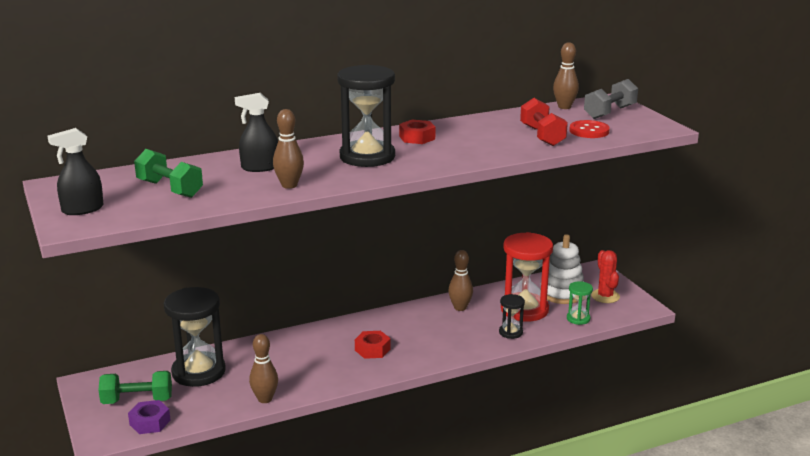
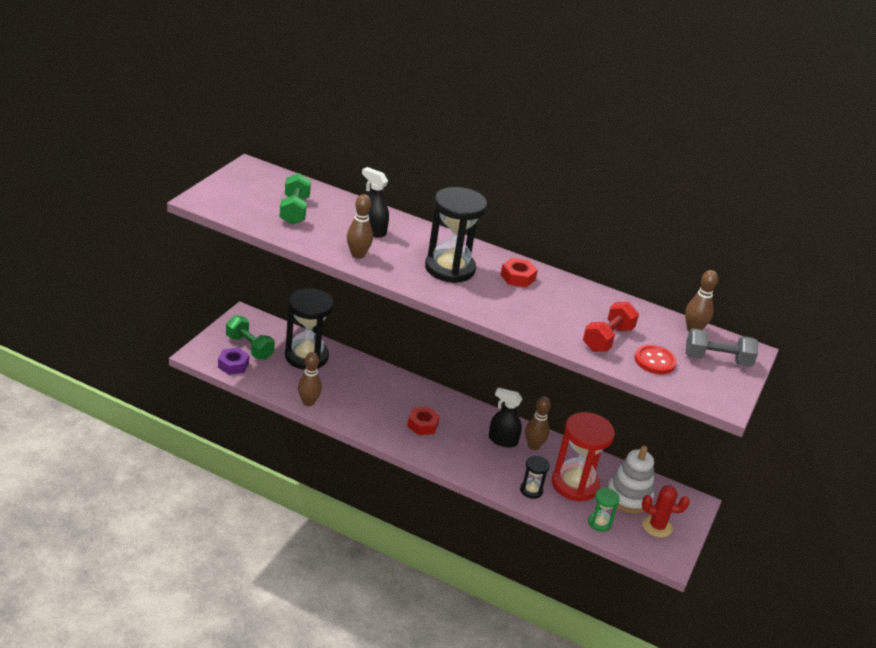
camera: 45 degrees right, 10 degrees up
(82, 209) = (228, 193): black spray bottle -> black spray bottle (502, 440)
(605, 296) = (657, 526): red cactus -> red cactus turned 60 degrees clockwise

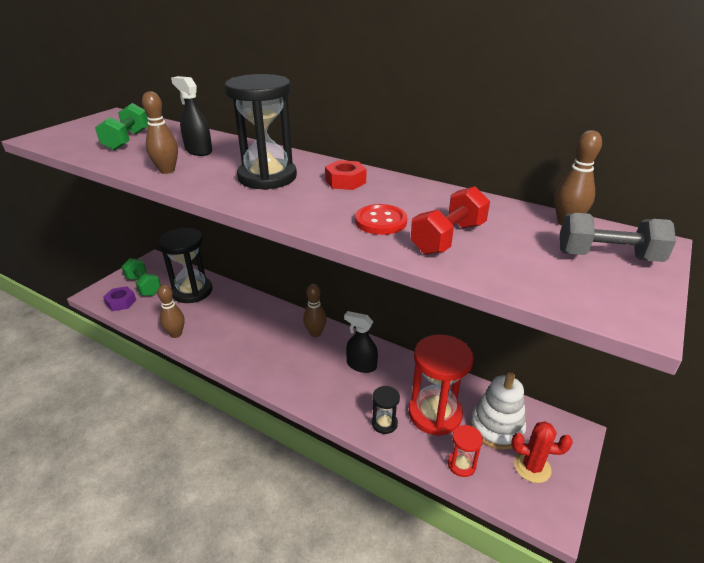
camera: 10 degrees right, 0 degrees up
(422, 425) = (282, 352): red nut -> none
(533, 446) = (393, 370): brown bowling pin -> brown bowling pin (315, 333)
(599, 523) = (461, 464): green hourglass -> red hourglass
(654, 361) = (515, 262): red button -> red button (381, 221)

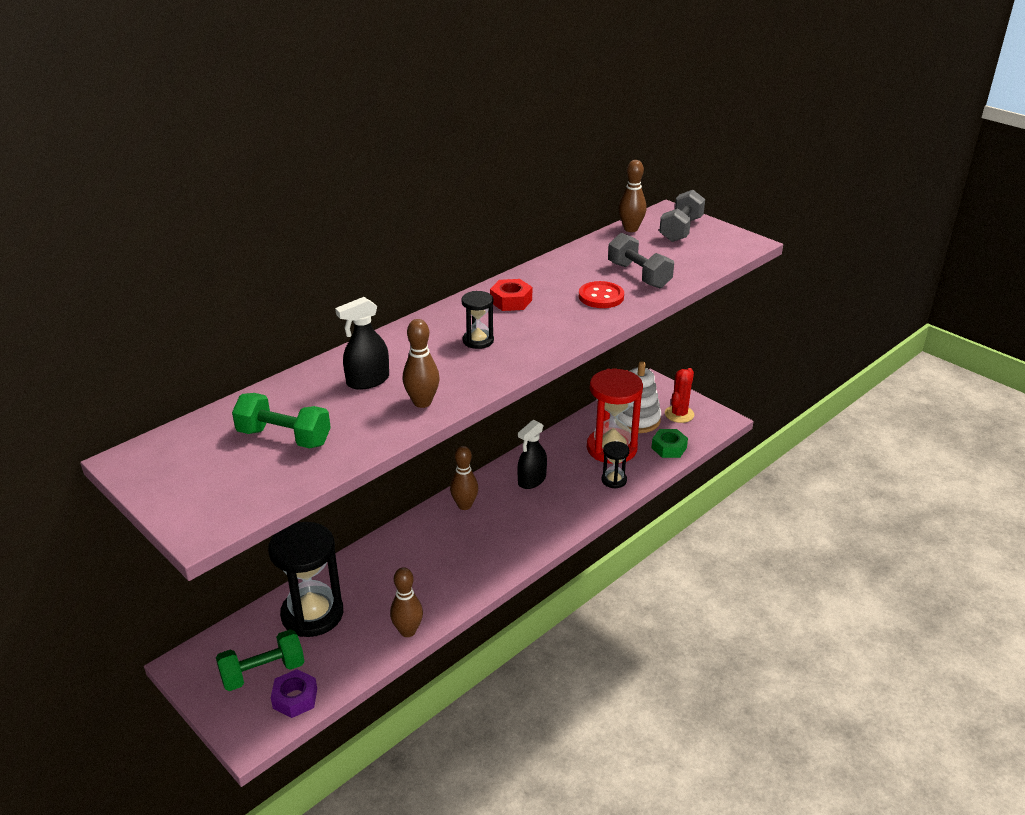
camera: 75 degrees left, 0 degrees up
(267, 177) = (478, 341): black hourglass -> black hourglass, size x0.48
(448, 238) = (639, 275): red dumbbell -> grey dumbbell
(461, 464) = (669, 448): red hourglass -> green nut

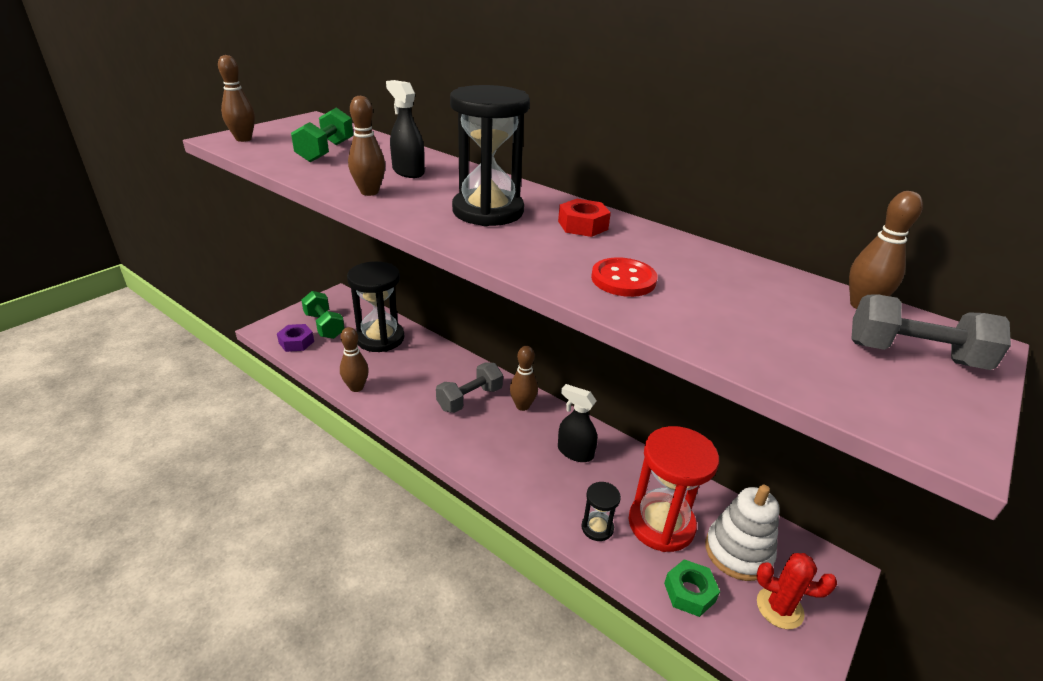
camera: 80 degrees right, 0 degrees up
(209, 509) = (243, 139): none -> brown bowling pin
(478, 341) = (488, 211): black hourglass -> black hourglass, size x2.08
(639, 275) = (707, 310): grey dumbbell -> grey dumbbell (470, 399)

